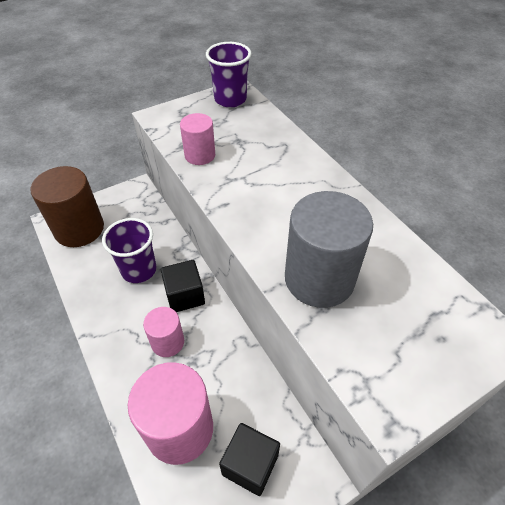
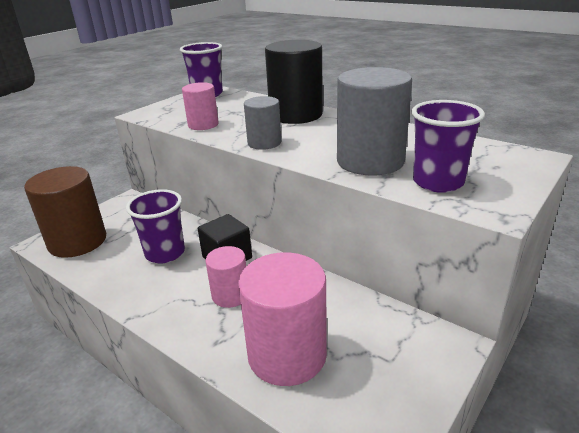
camera: 20 degrees left, 20 degrees down
(238, 208) = (264, 143): none -> grey cylinder
(250, 464) = (379, 356): black cube -> none
(294, 167) = (296, 115): none -> black cylinder
(363, 342) = (438, 182): none -> purple cup

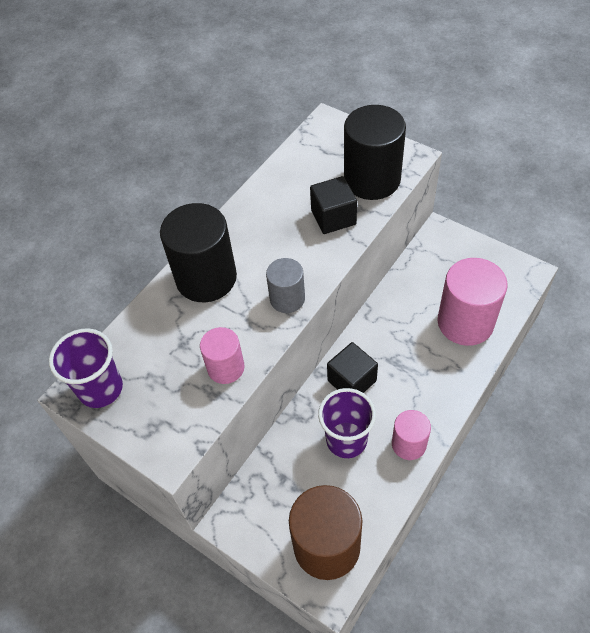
camera: 90 degrees left, 25 degrees up
(230, 295) = (405, 368): pink cylinder -> pink cylinder (409, 444)
(370, 161) = (333, 217): grey cylinder -> black cube
(438, 182) = (372, 179): purple cup -> black cylinder

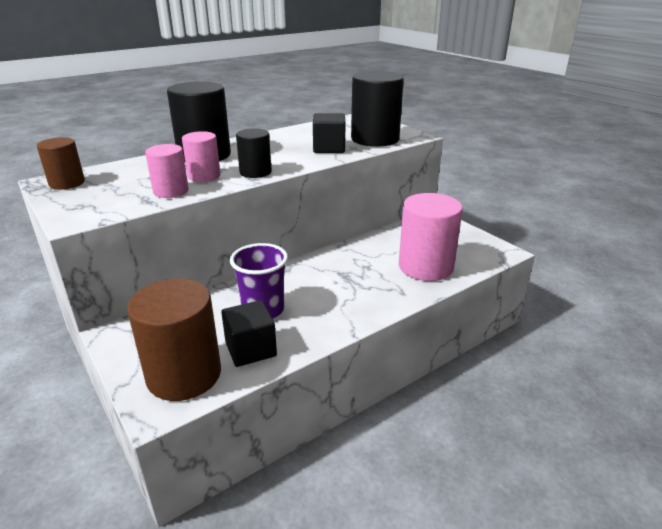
camera: 15 degrees right, 25 degrees down
(101, 389) = (67, 183): purple cup -> brown cylinder
(287, 299) = (255, 172): grey cylinder -> black cylinder
(352, 381) = (297, 277): black cube -> black cube (251, 349)
(409, 444) = (319, 327): pink cylinder -> pink cylinder (204, 176)

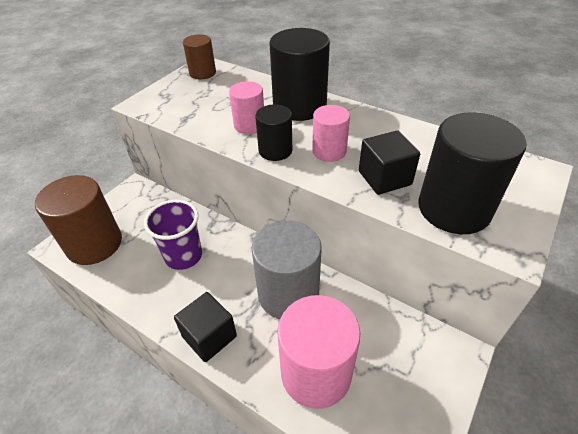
camera: 70 degrees right, 15 degrees up
(171, 191) = (207, 122): pink cylinder -> pink cylinder (329, 151)
(251, 349) = (129, 269): black cube -> black cube (209, 336)
(350, 263) = (288, 294): none -> grey cylinder

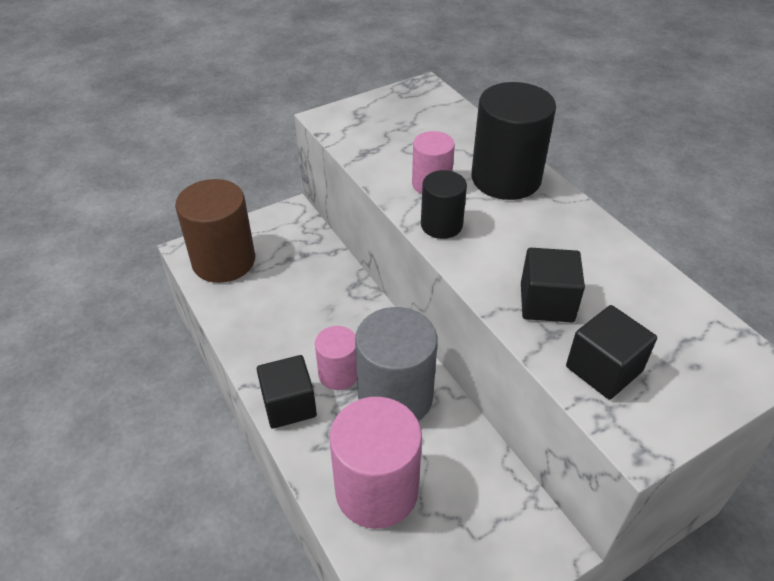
camera: 25 degrees right, 0 degrees up
(183, 256) = (306, 310): purple cup -> none
(202, 73) = (417, 98): brown cylinder -> none
(329, 151) = (503, 247): pink cylinder -> pink cylinder (338, 374)
(454, 209) = (603, 369): black cylinder -> black cube

